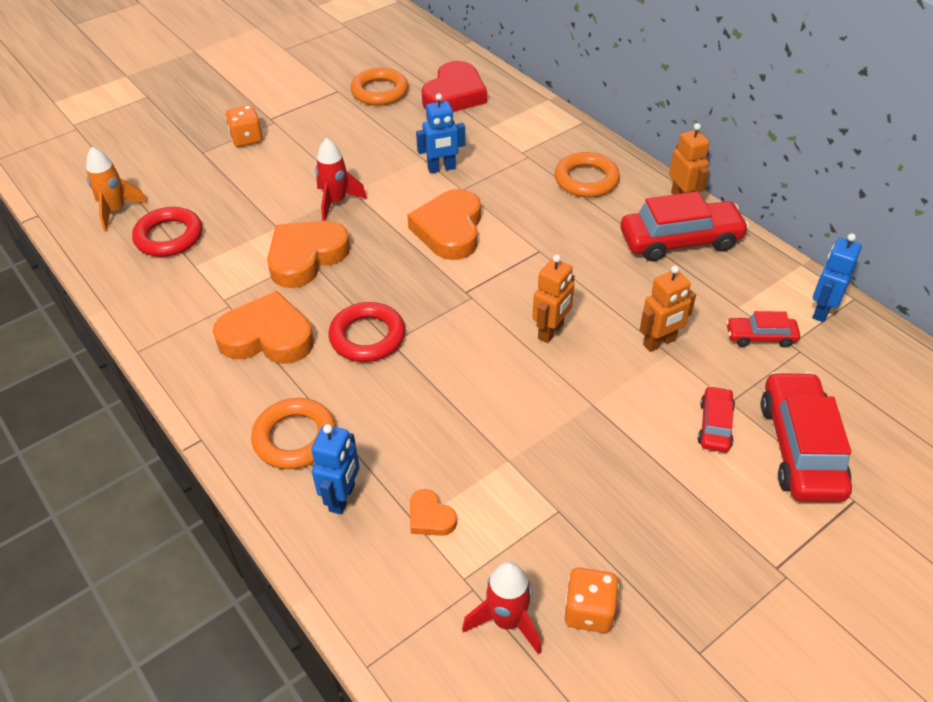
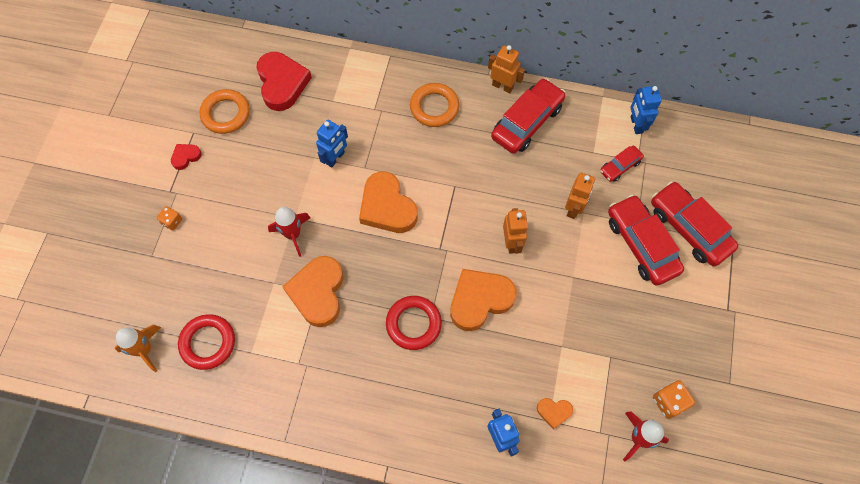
camera: 40 degrees left, 20 degrees up
(247, 139) = (172, 222): orange dice -> orange dice, size x0.66
(267, 337) = (354, 369): orange heart -> orange heart (479, 300)
(295, 438) = (439, 422): orange ring -> none
(311, 103) = (186, 157): none -> red heart
(715, 425) = (641, 244): red car -> red car, size x1.92

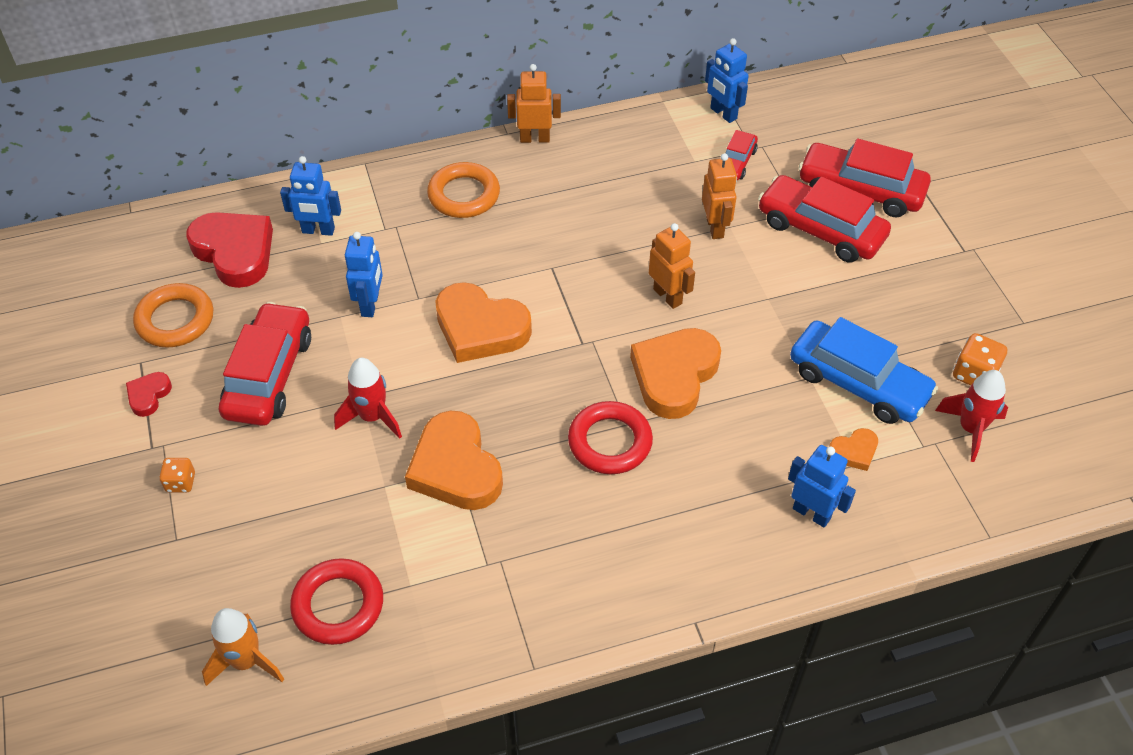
camera: 30 degrees left, 15 degrees down
(336, 91) = (318, 231): none -> blue robot
(527, 122) = (592, 163): red car -> red car (269, 375)
(589, 367) = (858, 383): none -> blue car

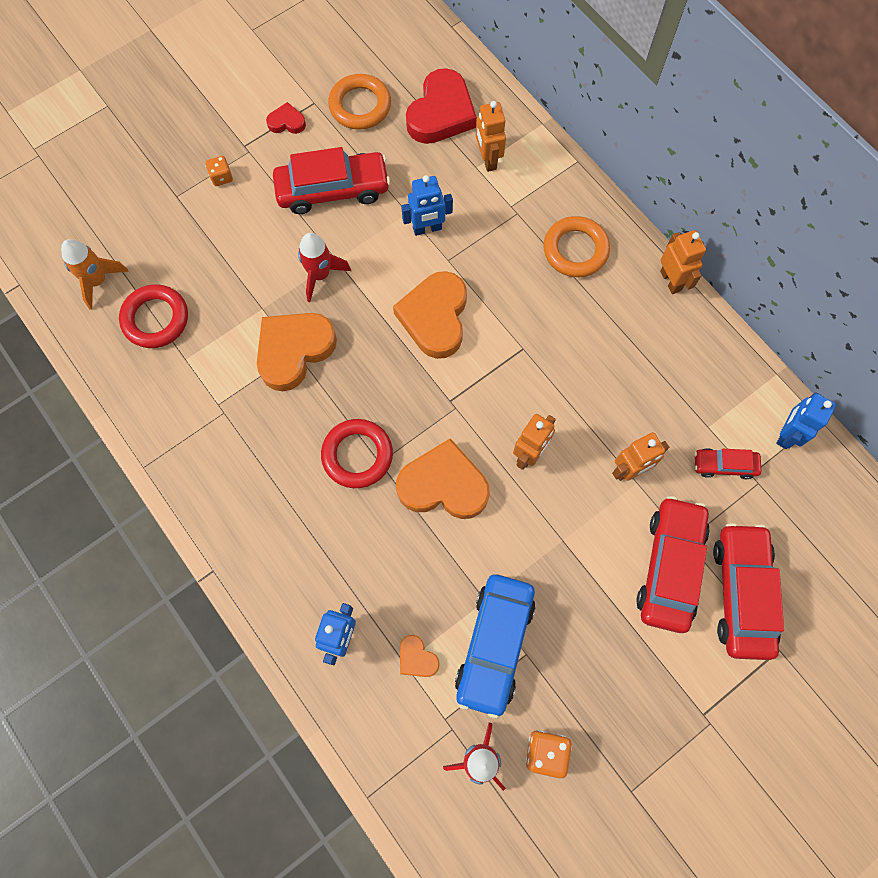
camera: 70 degrees right, 20 degrees up
(318, 231) = (488, 160): blue robot -> orange robot

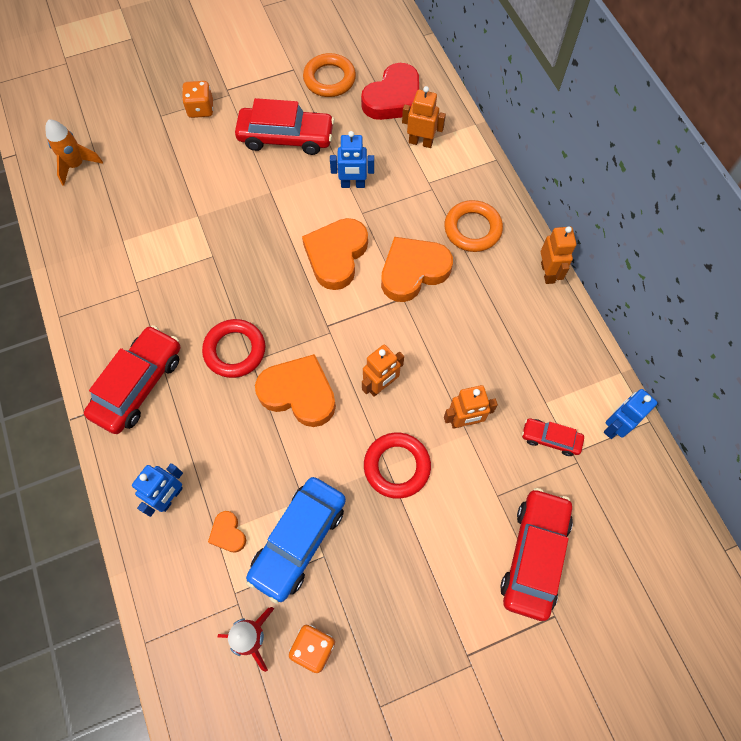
camera: 15 degrees right, 5 degrees down
(156, 319) = (110, 204): red ring -> red ring (397, 466)
(221, 177) = (201, 109): orange dice -> orange dice, size x1.51
(287, 122) = (266, 79): red heart -> none
(294, 351) = (211, 255): orange heart -> orange heart (413, 271)
(320, 275) = (253, 200): red rocket -> none
(488, 160) = (420, 142): orange robot -> orange robot turned 105 degrees clockwise
(670, 567) = (475, 514): red car -> red car (139, 385)

